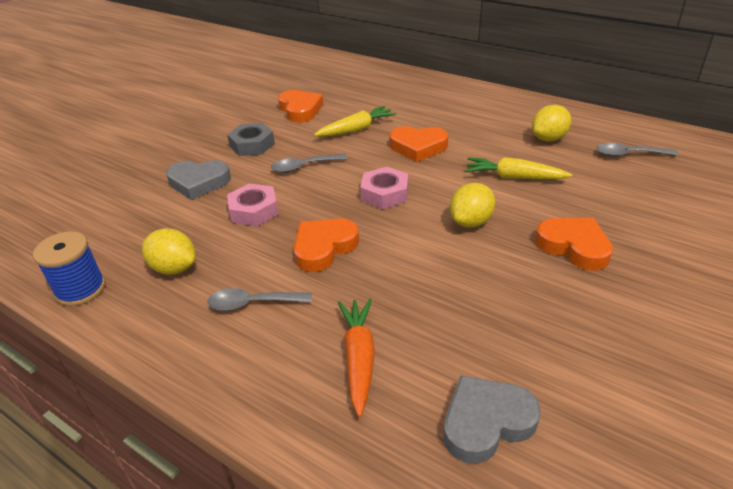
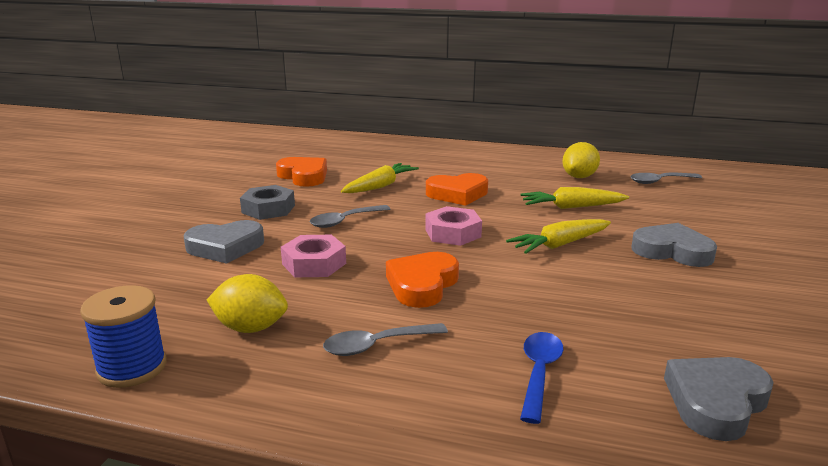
camera: 20 degrees left, 15 degrees down
(359, 358) = (539, 373): orange carrot -> blue spoon
(471, 222) = (560, 245): yellow lemon -> yellow carrot
(574, 246) = (672, 251): orange heart -> grey heart

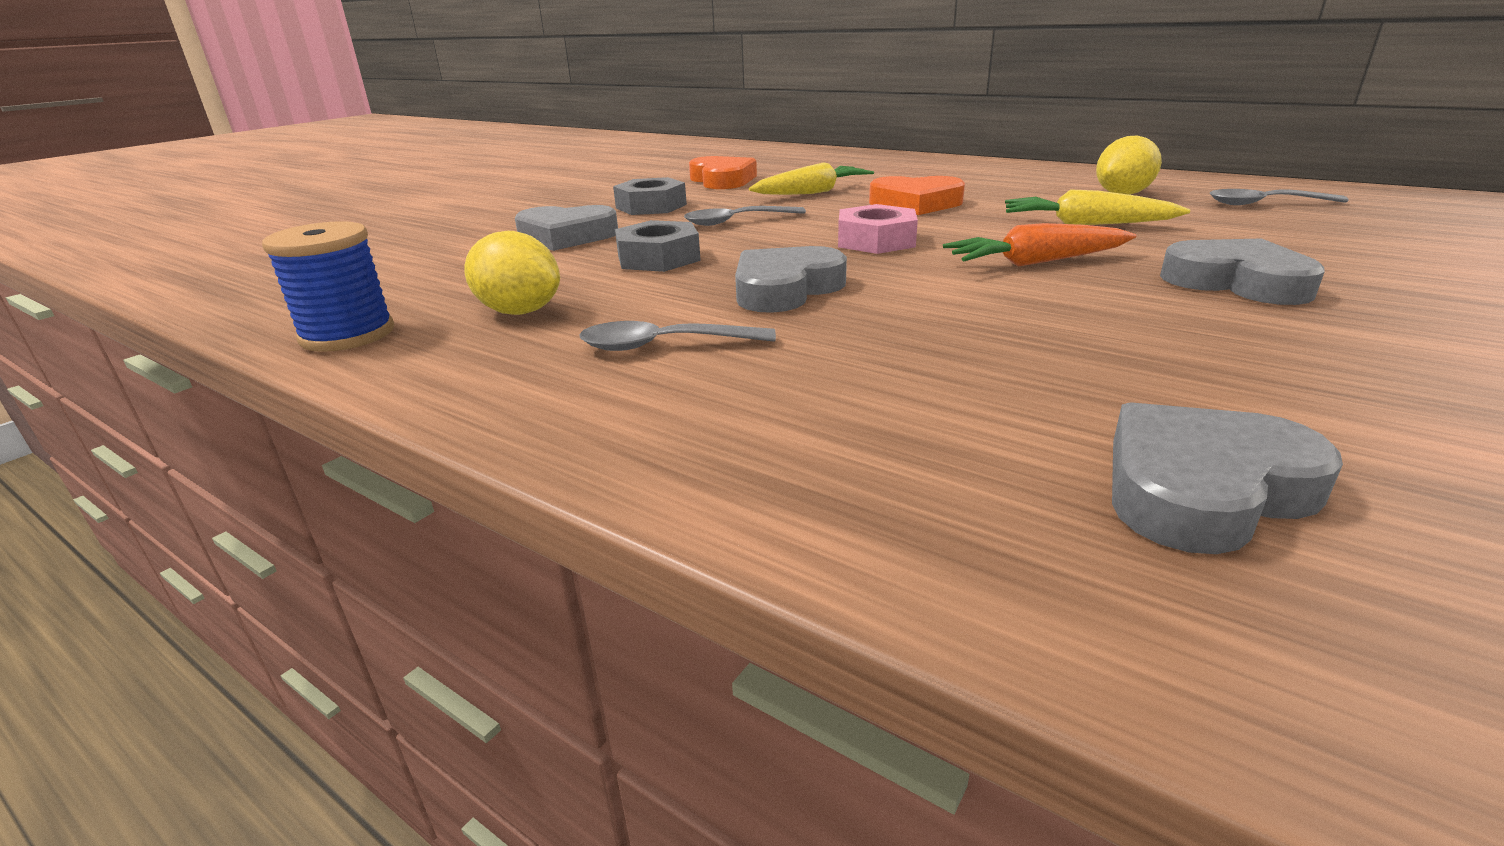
camera: 20 degrees right, 5 degrees up
(314, 264) = (658, 258): pink nut -> grey nut
(422, 285) = (785, 289): orange heart -> grey heart
(539, 373) = (885, 405): blue spoon -> none
(560, 245) = (1036, 262): yellow carrot -> orange carrot

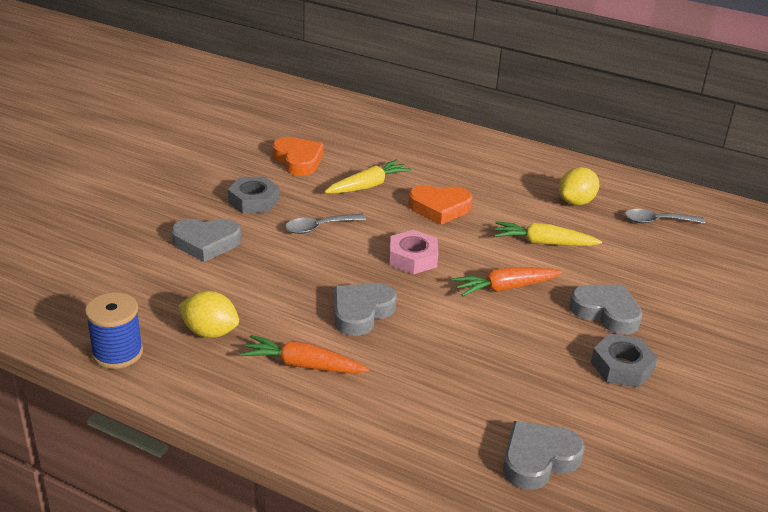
camera: 10 degrees left, 5 degrees up
(658, 258) = (277, 274): grey nut -> grey nut (621, 367)
(664, 346) = (302, 365): grey spoon -> orange carrot

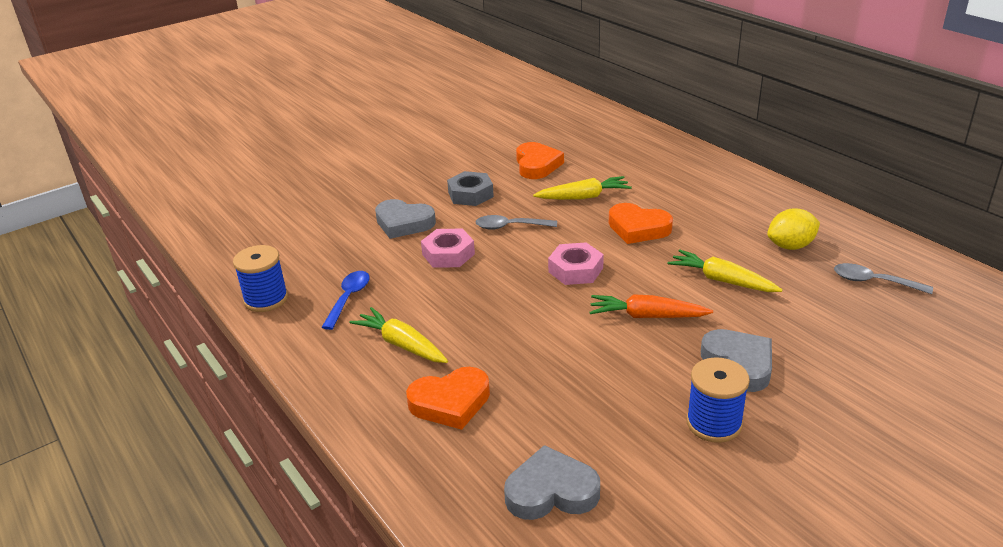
camera: 30 degrees right, 0 degrees up
(210, 332) = (348, 298): yellow lemon -> blue spoon
(279, 266) = (448, 254): none -> pink nut
(302, 365) = (401, 344): orange carrot -> yellow carrot
(361, 312) = (489, 309): grey heart -> none
(393, 407) = (450, 402): none -> orange heart
(621, 367) = (714, 423): grey nut -> blue spool

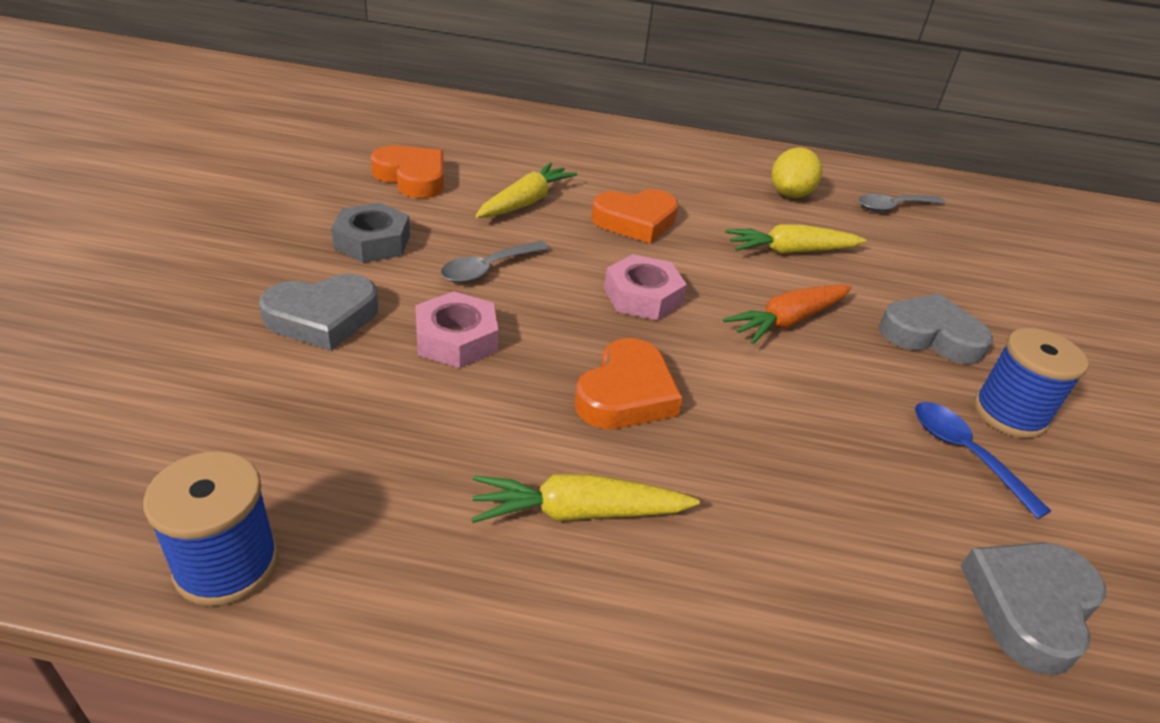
camera: 50 degrees left, 5 degrees up
(348, 298) = (391, 480): blue spoon -> blue spoon (964, 453)
(450, 402) = (763, 562): orange heart -> orange heart (626, 394)

